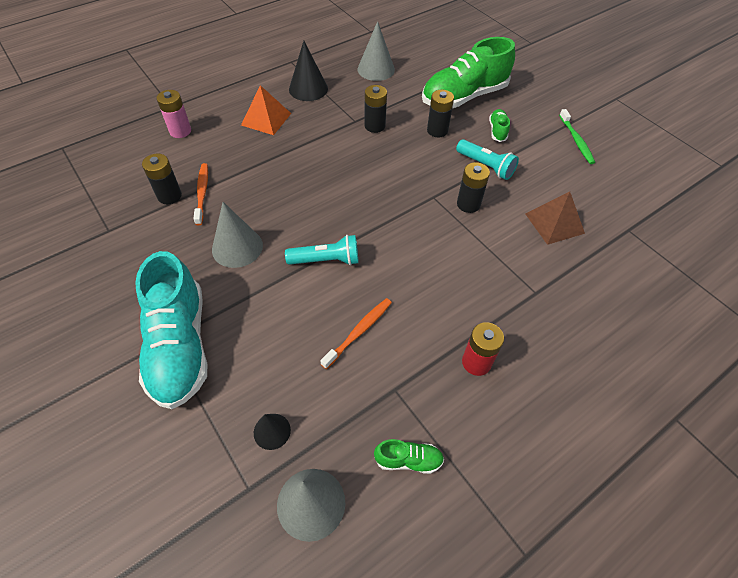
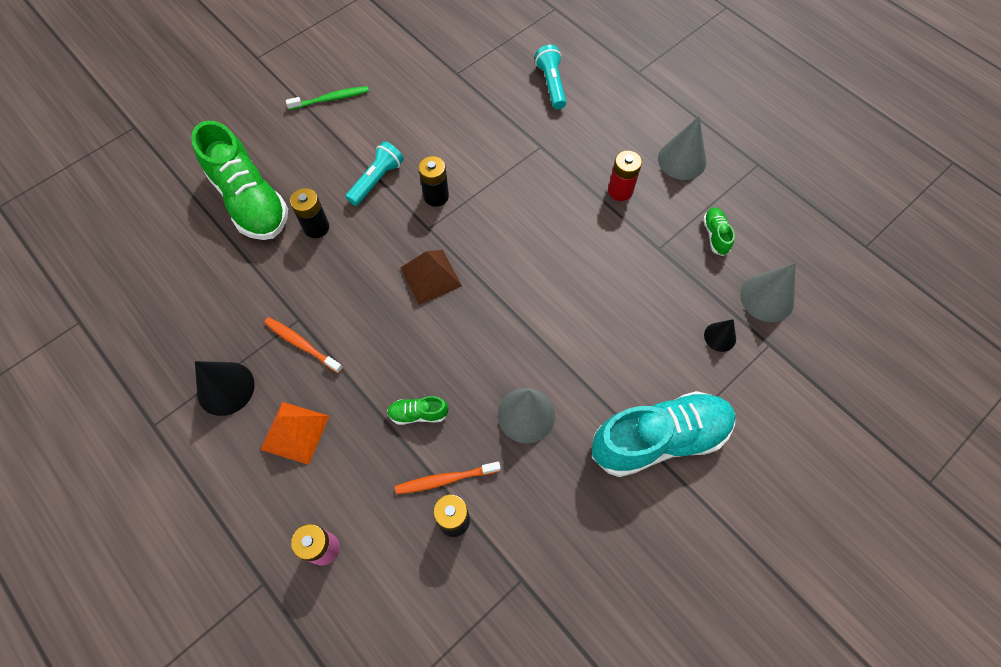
camera: 95 degrees left, 10 degrees up
(326, 260) = (530, 320): turquoise flashlight -> turquoise flashlight (551, 84)
(358, 332) = (609, 281): orange toothbrush -> orange toothbrush (302, 344)
(374, 126) = (308, 295): black battery -> none
(376, 69) = (183, 305): grey cone -> grey cone (682, 160)
(497, 131) = (316, 168): green shoe -> green shoe (418, 414)
(554, 223) = (454, 127): brown pyramid -> brown pyramid (431, 276)

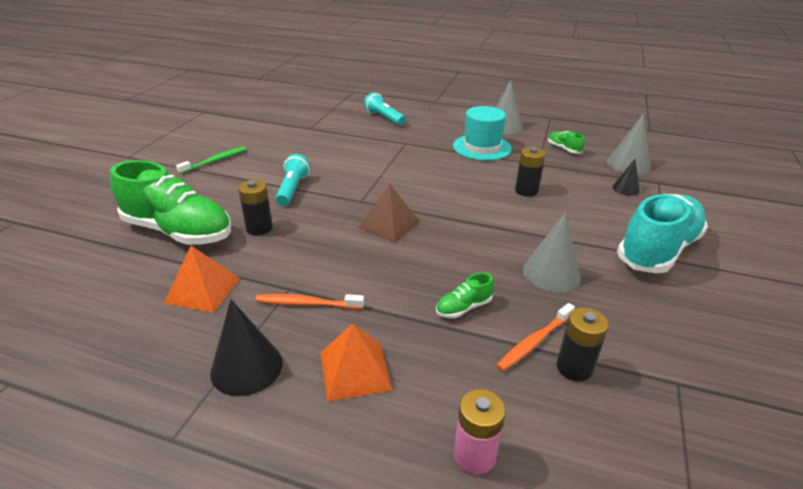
camera: 30 degrees left, 30 degrees down
(235, 288) = (203, 290): none -> orange pyramid
(436, 196) = (351, 184): black battery -> black battery (526, 191)
(620, 191) = (482, 147): red battery -> turquoise hat

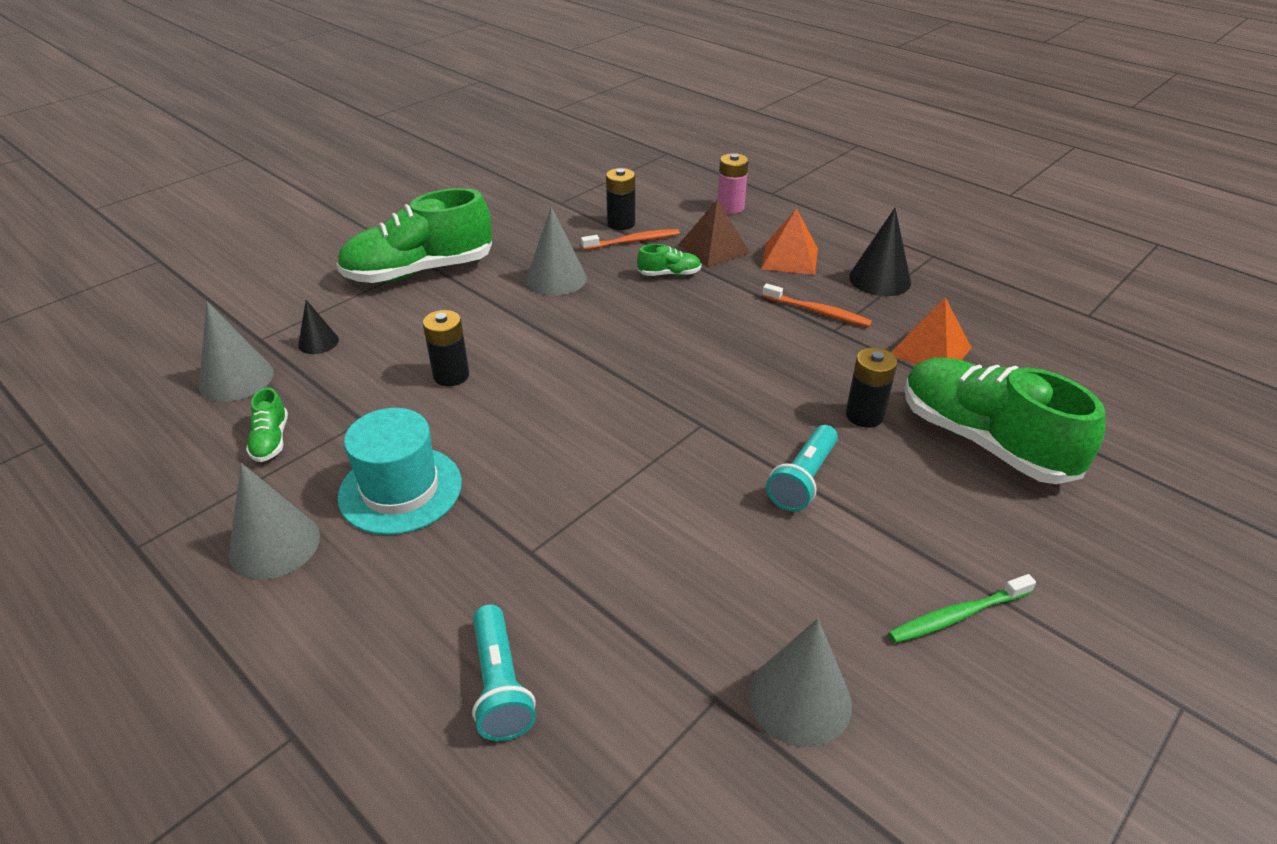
camera: 155 degrees left, 5 degrees up
(279, 133) = (799, 699): none -> grey cone
(389, 224) = (684, 374): brown pyramid -> brown pyramid (713, 248)
(658, 250) = (419, 271): turquoise shoe -> green shoe

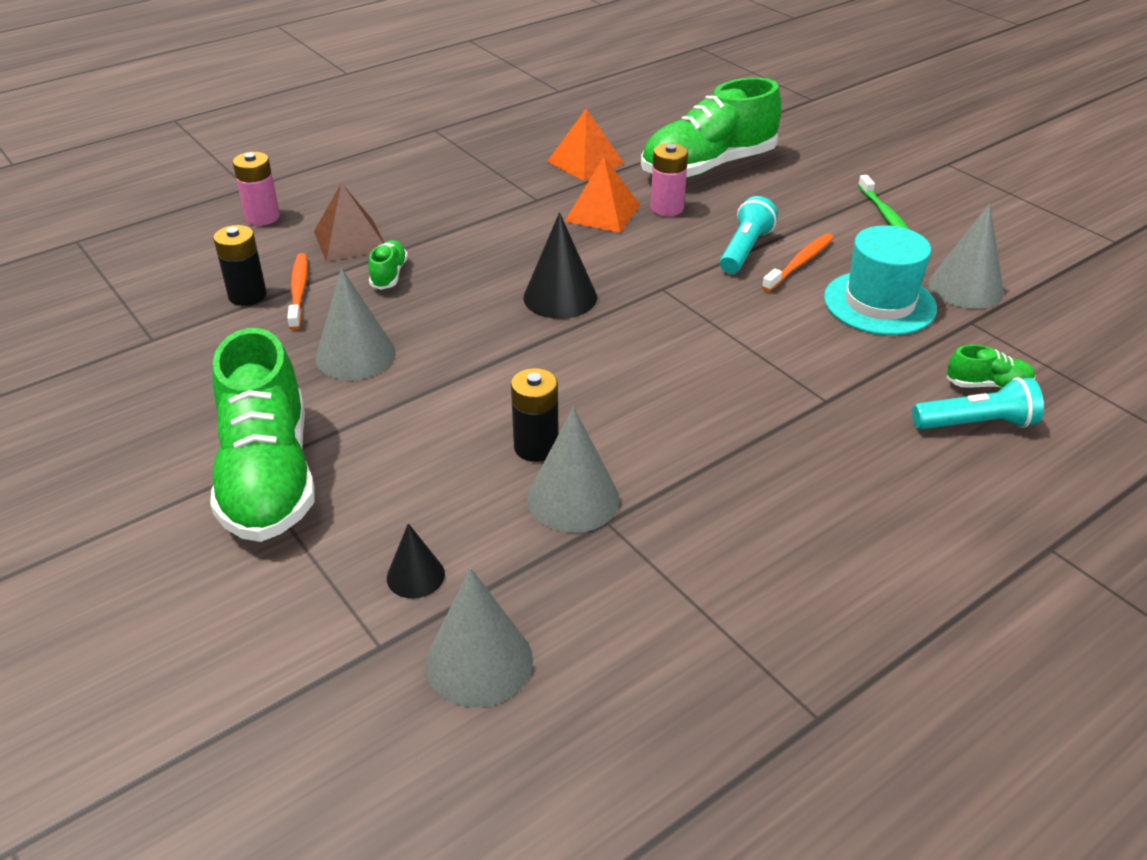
camera: 80 degrees left, 0 degrees up
(271, 440) = (631, 606): green shoe -> green shoe (988, 385)
(274, 545) = (816, 583): grey cone -> grey cone (573, 499)
(400, 489) = (735, 486): turquoise hat -> turquoise hat (879, 303)
(789, 258) = (397, 200): orange pyramid -> orange pyramid (602, 213)
(803, 480) = (744, 249): turquoise flashlight -> turquoise flashlight turned 105 degrees counterclockwise
(817, 311) = (503, 202): orange toothbrush -> orange toothbrush (799, 263)
(864, 415) = (667, 208): black battery -> pink battery
(879, 279) = (462, 162): black cone -> black cone (560, 297)

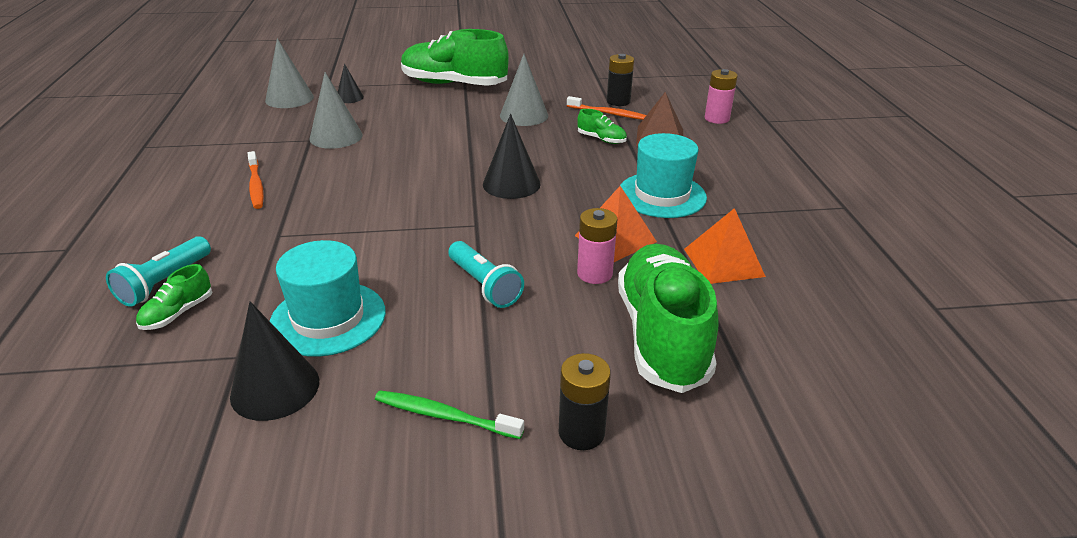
camera: 120 degrees right, 5 degrees down
(496, 209) = (662, 195): none -> turquoise hat
(536, 447) = (384, 138): black battery -> black battery (581, 432)
(799, 263) = (431, 305): orange toothbrush -> orange toothbrush (256, 185)
(965, 288) = (275, 388): grey cone -> black cone

